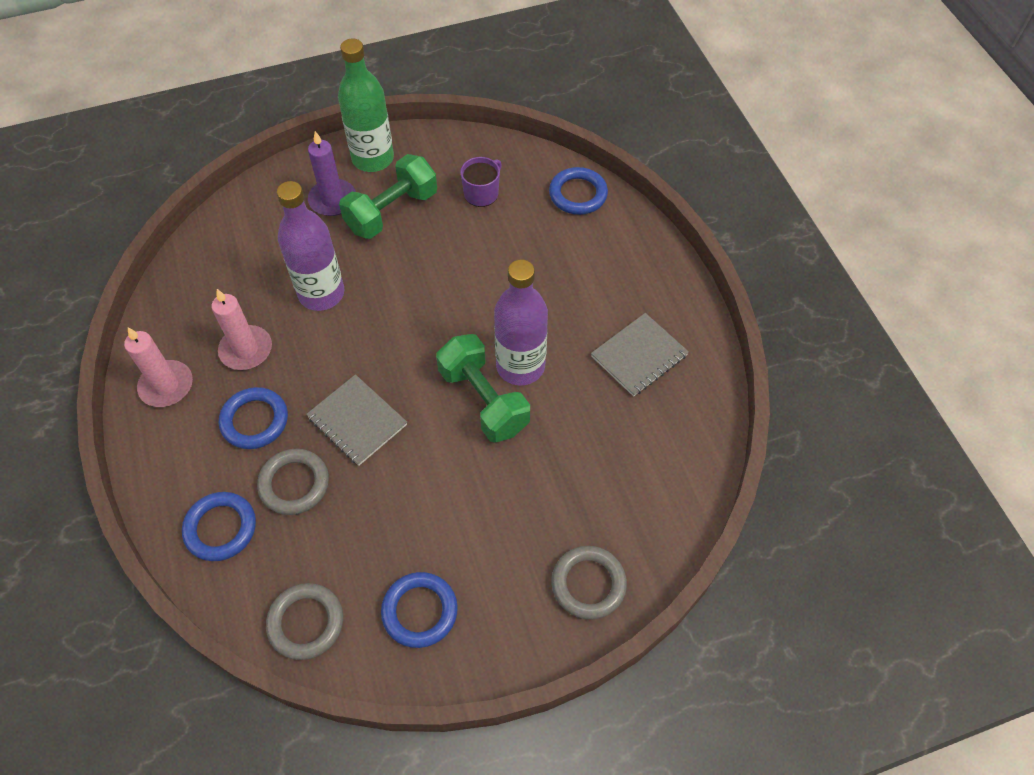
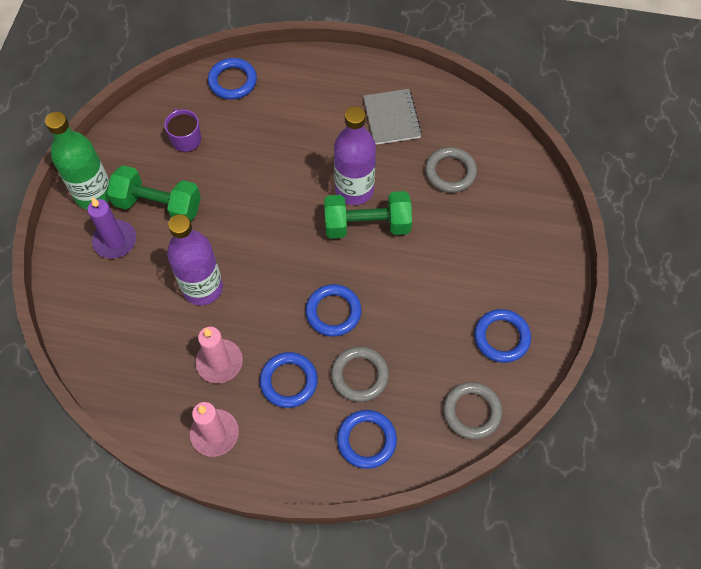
camera: 60 degrees left, 5 degrees up
(357, 421) = (333, 312): grey notebook -> blue ring
(392, 211) = (158, 205): green dumbbell -> green dumbbell turned 60 degrees counterclockwise
(588, 584) = (535, 232): grey ring -> grey ring (450, 172)

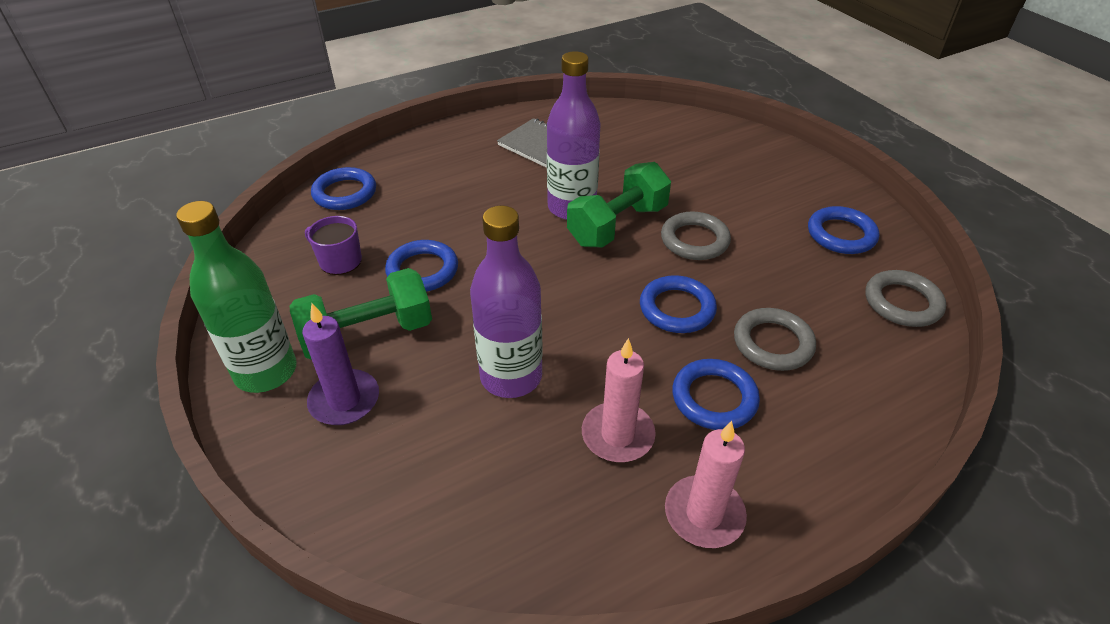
camera: 40 degrees left, 20 degrees down
(366, 440) = (857, 394): blue ring -> blue ring (422, 270)
(450, 172) = (640, 154): grey ring -> grey ring (694, 240)

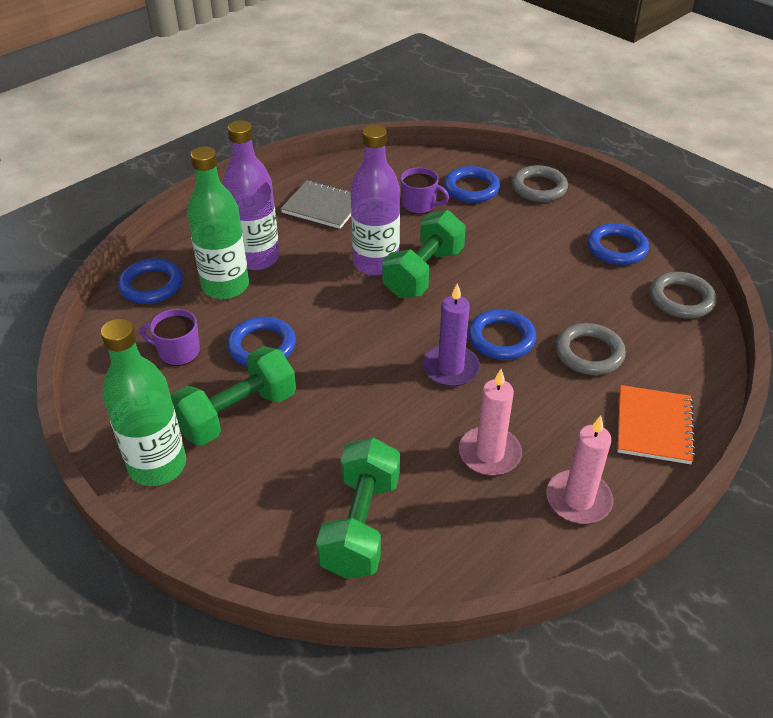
camera: 15 degrees left, 0 degrees up
(344, 400) = (243, 475): purple candle -> purple candle (450, 368)
(413, 205) = (225, 286): none -> green bottle
(442, 485) = (361, 525): none -> green dumbbell
(511, 376) = (382, 424): purple bottle -> purple bottle (257, 258)
(639, 158) = (419, 205): none -> purple mug
(694, 240) = (495, 275): grey ring -> grey ring (539, 188)
(714, 398) = (556, 408): blue ring -> blue ring (471, 188)
(825, 444) = (654, 426): none -> orange notebook

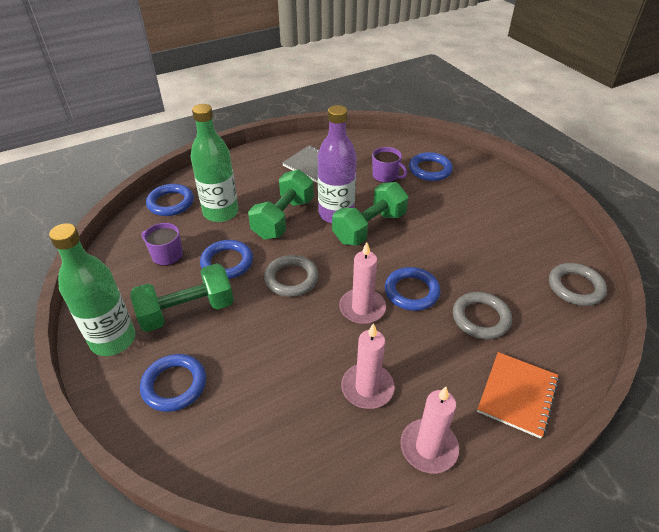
camera: 15 degrees right, 0 degrees up
(257, 258) = (251, 196): purple bottle -> none
(361, 525) = (240, 425): green dumbbell -> green dumbbell (283, 218)
(450, 368) = (362, 308): purple candle -> pink candle
(539, 188) = (483, 177): grey ring -> grey ring (291, 278)
(616, 248) = (532, 235): blue ring -> blue ring (174, 385)

